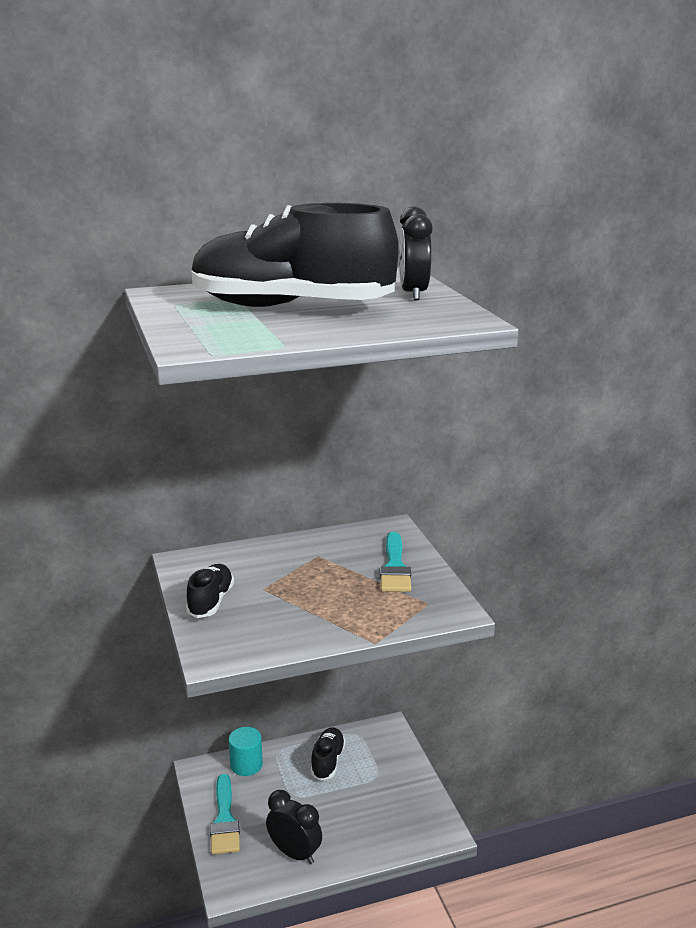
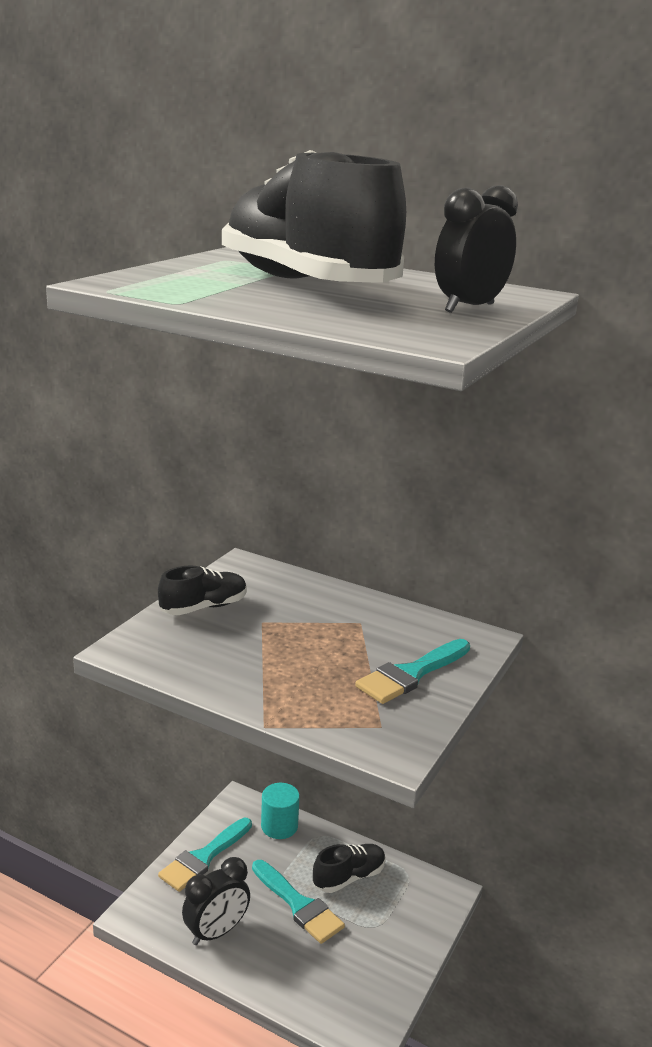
camera: 45 degrees right, 0 degrees up
(294, 853) = (216, 932): black clock -> black clock turned 60 degrees clockwise
(321, 799) = (299, 905): none -> turquoise brush

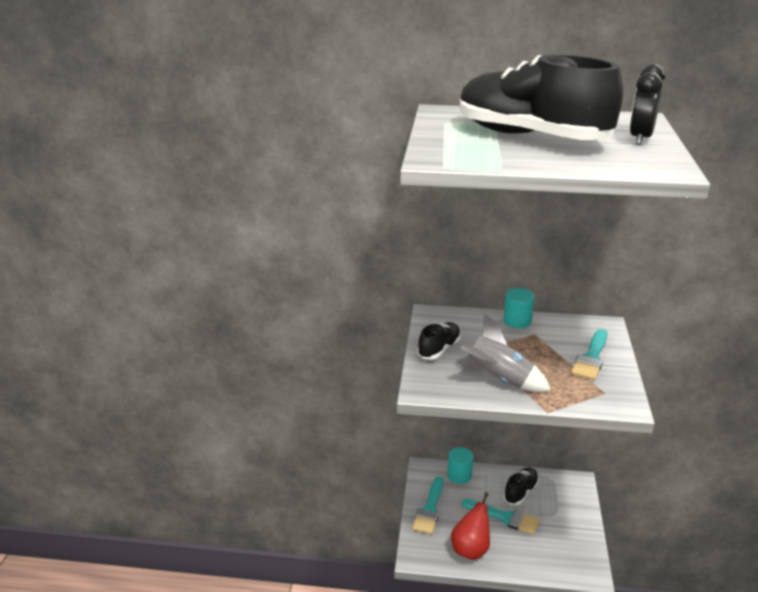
camera: 20 degrees left, 5 degrees up
(216, 932) = (470, 549): black clock -> red pear
(242, 666) = (499, 380): none -> grey rocket
(353, 600) = (517, 321): none -> turquoise cylinder

